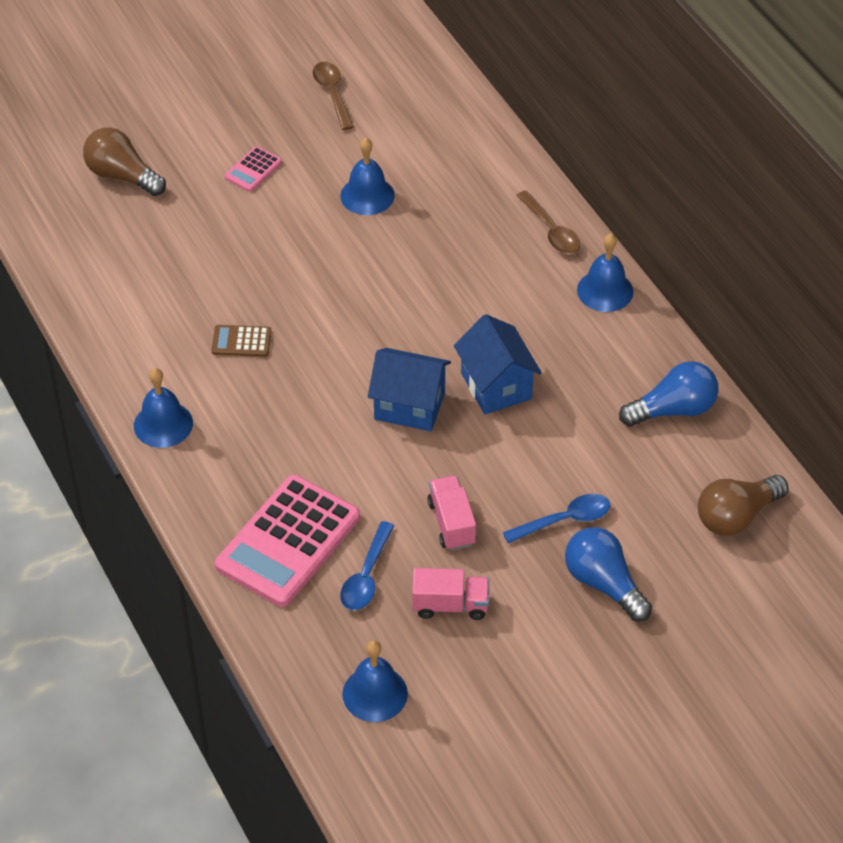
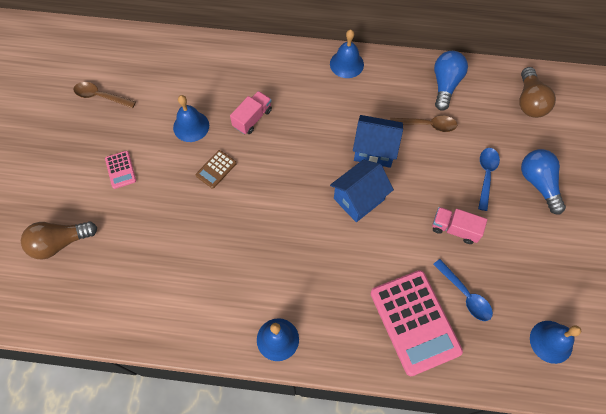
camera: 55 degrees left, 15 degrees up
(241, 342) = (247, 256): brown calculator -> brown calculator (216, 169)
(450, 605) = (511, 264): pink truck -> pink truck (252, 118)
(551, 231) = (288, 61): brown spoon -> brown spoon (427, 125)
(604, 584) = (538, 183): blue light bulb -> blue light bulb turned 75 degrees clockwise

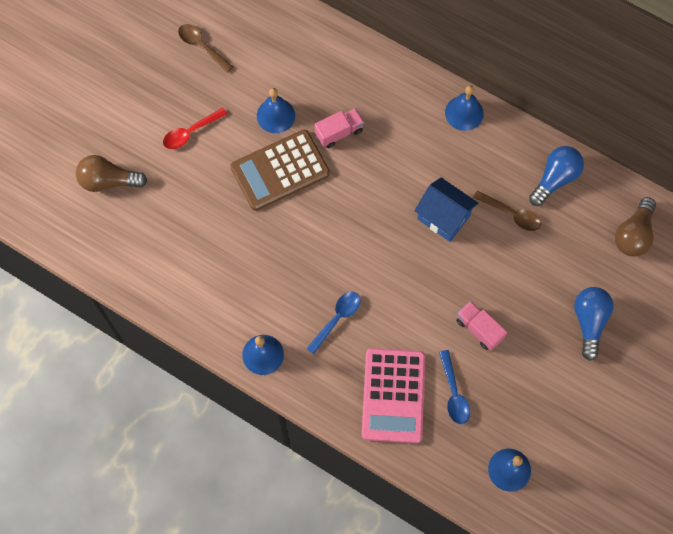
camera: 25 degrees right, 5 degrees up
(120, 170) = (190, 132): pink calculator -> red spoon
(216, 169) = (280, 170): brown calculator -> brown calculator, size x2.23
(359, 199) = (402, 259): blue house -> none
(486, 175) = (541, 291): blue spoon -> blue spoon (337, 319)

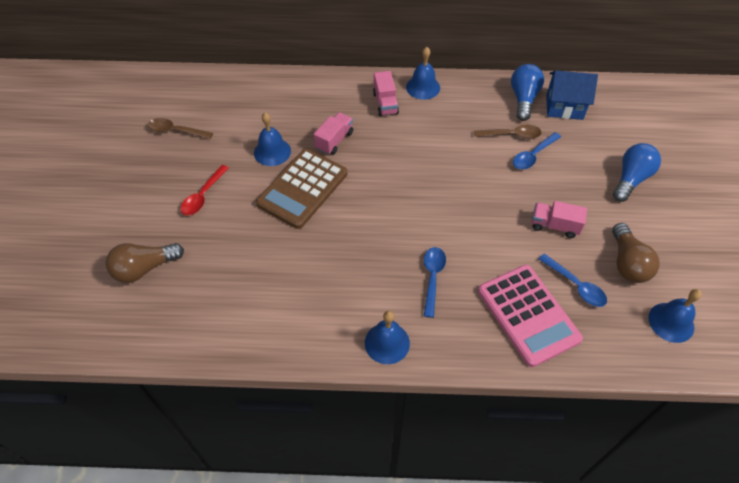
camera: 30 degrees left, 15 degrees down
(414, 113) = (385, 103): none -> pink truck
(443, 217) = (462, 160): blue house -> blue house (564, 107)
(515, 248) = (533, 156): none -> blue spoon
(589, 322) = (631, 179): blue light bulb -> blue light bulb turned 60 degrees clockwise
(633, 234) = (608, 108): brown light bulb -> brown light bulb (627, 263)

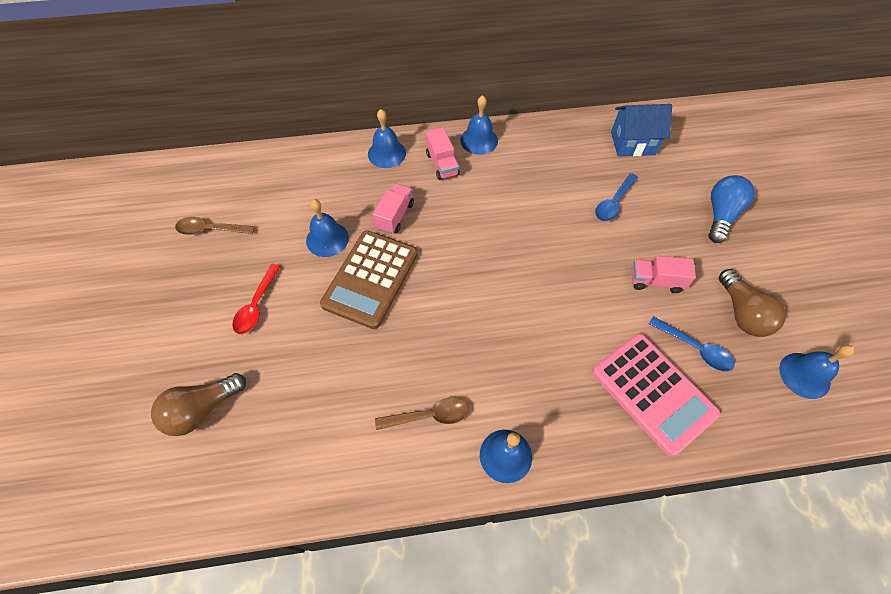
camera: 10 degrees left, 5 degrees up
(338, 88) = (386, 153): none -> blue bell
(432, 278) = (539, 365): blue spoon -> none
(511, 135) = (585, 182): brown spoon -> brown spoon (429, 416)
(523, 99) = (588, 140): blue light bulb -> none

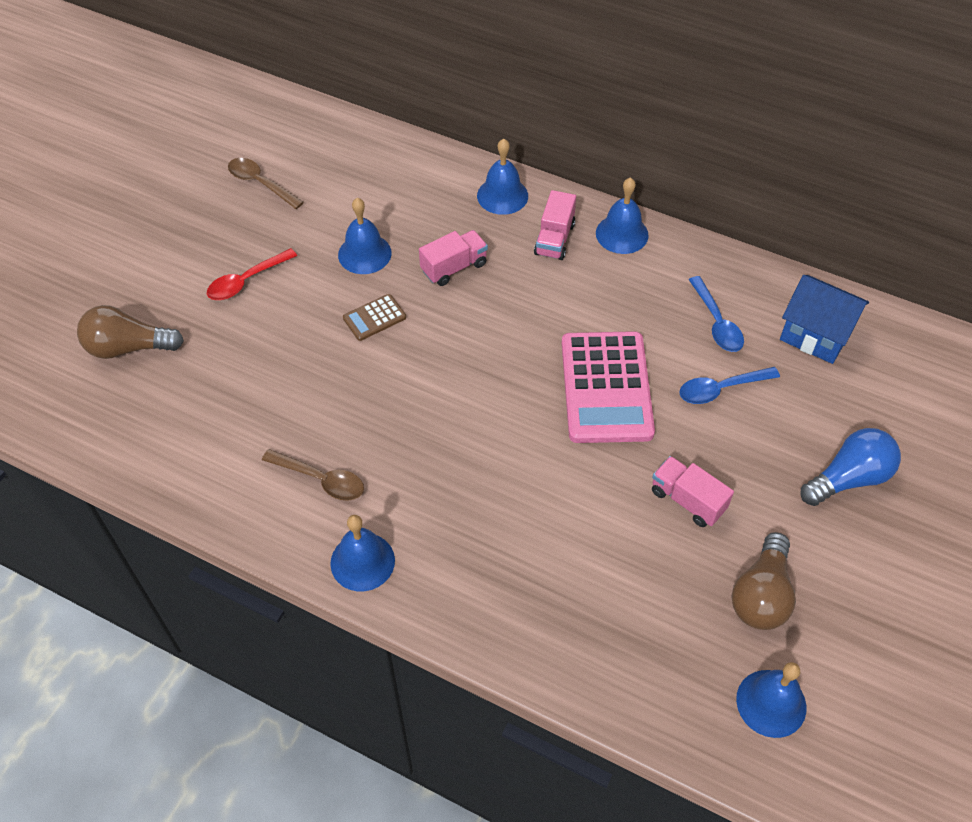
camera: 35 degrees right, 5 degrees down
(370, 279) = (374, 318): brown calculator -> brown calculator, size x0.45
(653, 392) = (571, 605): pink calculator -> pink calculator (606, 388)
(695, 348) = (664, 594): blue spoon -> blue spoon (717, 323)

